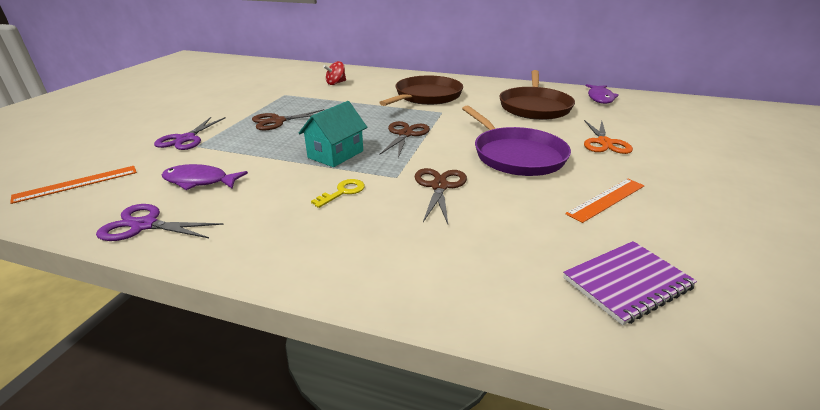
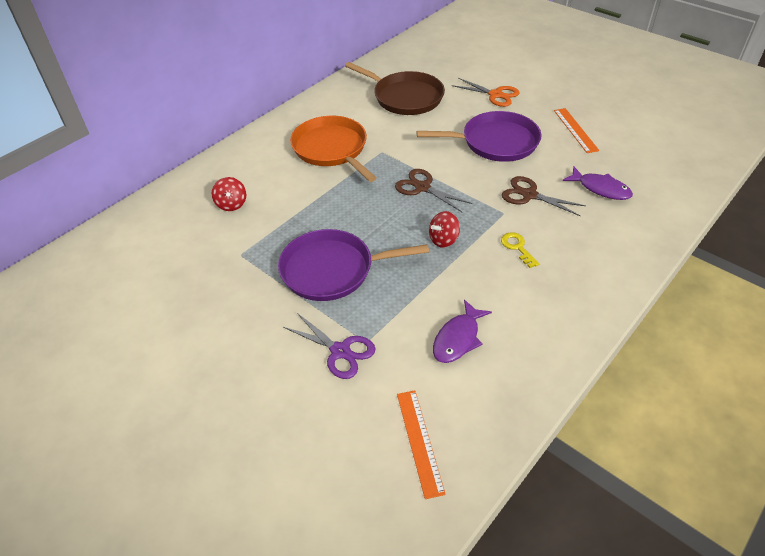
camera: 65 degrees left, 15 degrees up
(144, 225) = (529, 375): purple scissors -> none
(277, 121) = (332, 270): brown scissors -> purple pan
(336, 154) = (443, 239): turquoise house -> red spinning top
(426, 96) = (332, 149): brown pan -> orange pan
(600, 98) = (408, 58): purple fish -> purple fish (601, 189)
(627, 283) = (659, 160): purple notebook -> none

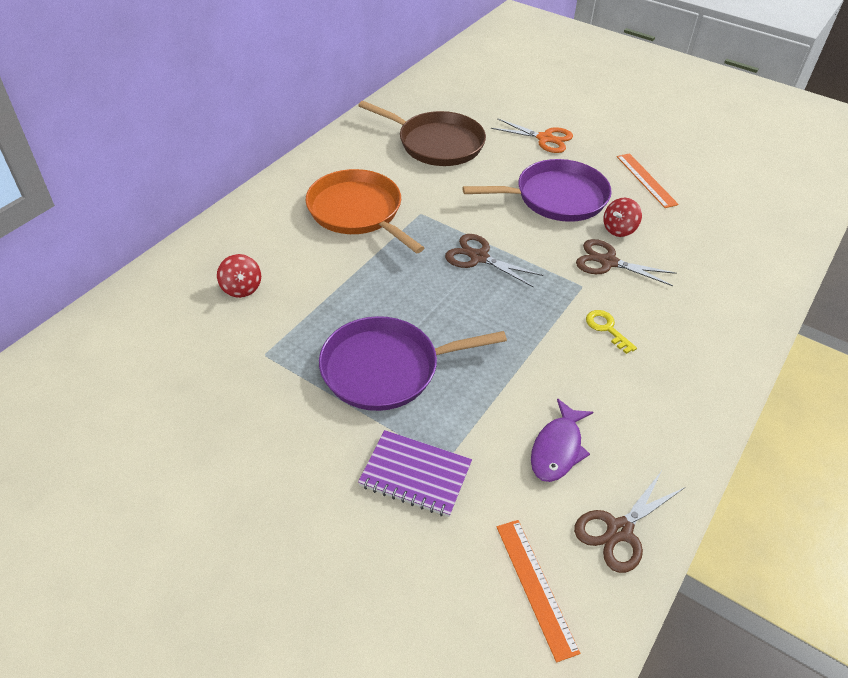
camera: 10 degrees left, 0 degrees up
(340, 351) = (415, 475): purple scissors -> purple notebook
(443, 239) = (516, 322): red spinning top -> red spinning top (619, 229)
(496, 404) = (619, 530): none -> brown scissors
(601, 189) = (689, 251): purple fish -> none

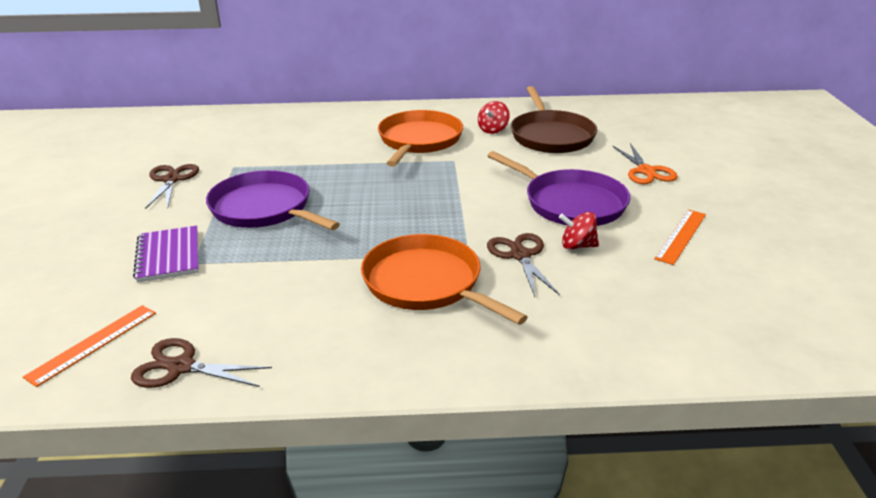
camera: 55 degrees right, 15 degrees down
(241, 288) = (287, 137): red spinning top -> red spinning top (493, 130)
(479, 257) = (436, 198): brown scissors -> brown scissors (171, 180)
(557, 449) = (250, 306): purple fish -> none
(607, 328) = (426, 283): yellow key -> orange pan

